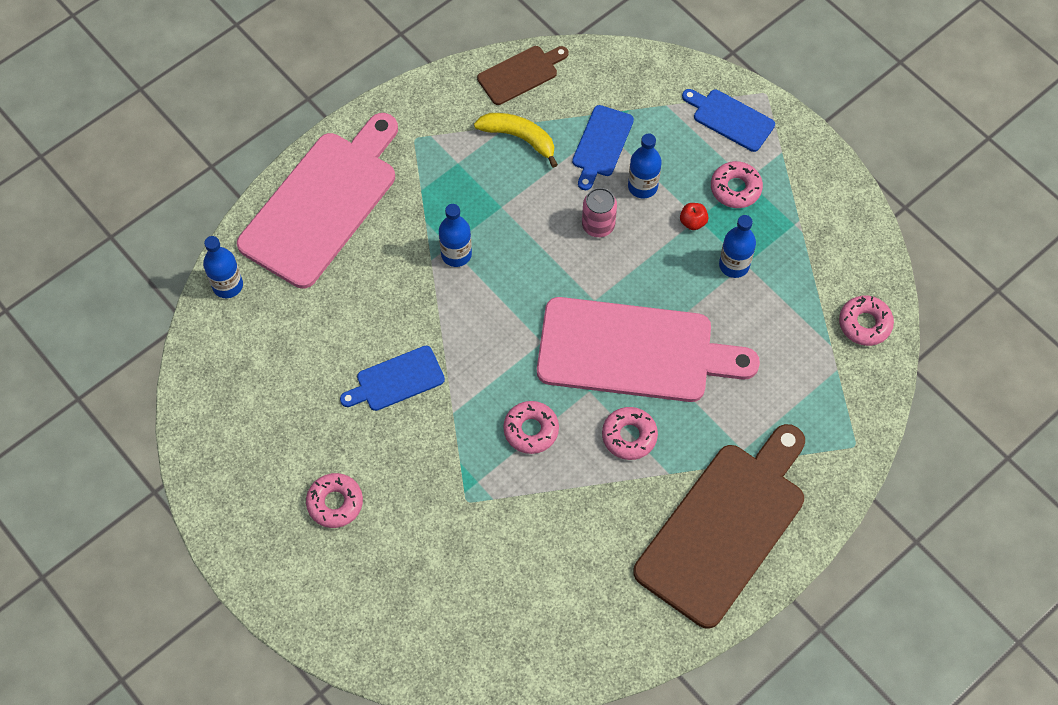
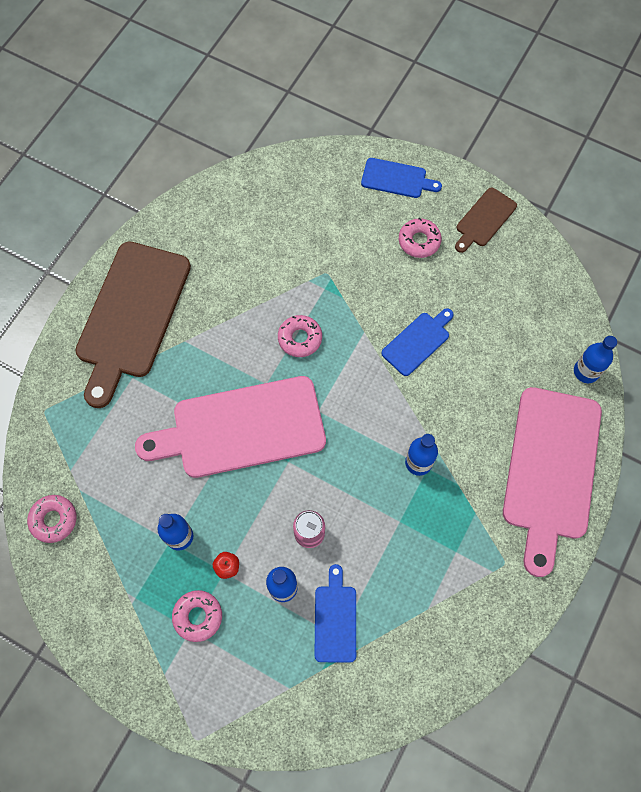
camera: 160 degrees right, 5 degrees up
(519, 138) = (412, 598): yellow banana -> none
(520, 74) = (440, 672): brown cutting board -> brown cutting board (484, 219)
(629, 436) = (223, 359): pink donut -> none
(730, 119) = (223, 695): blue cutting board -> blue cutting board (397, 179)

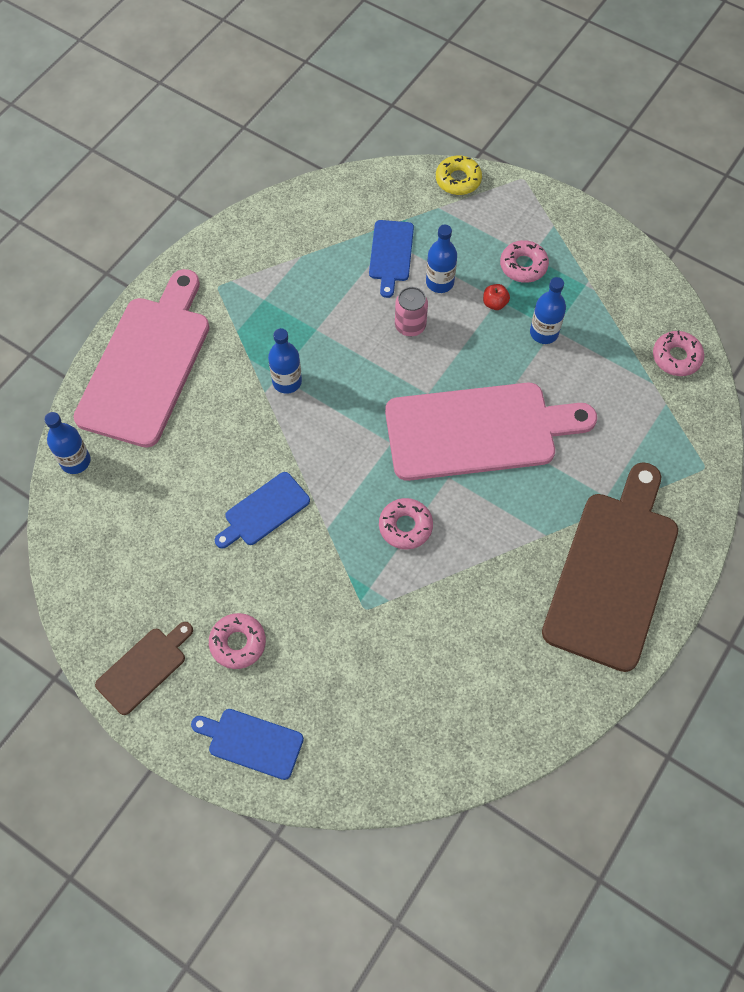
camera: 175 degrees left, 5 degrees down
(269, 731) = (458, 180): none -> yellow donut

